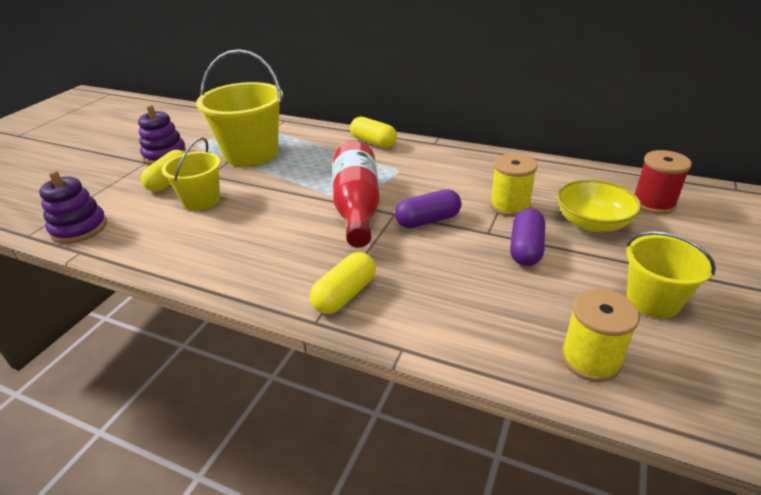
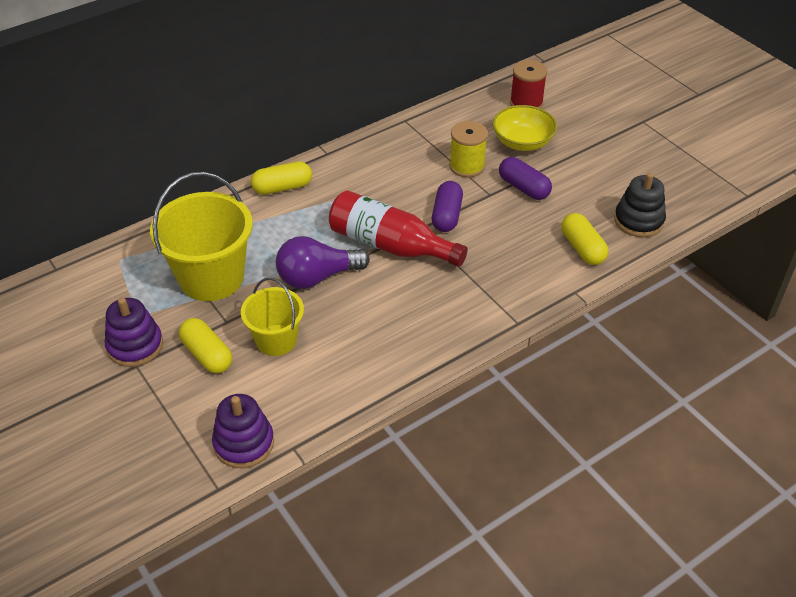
camera: 60 degrees left, 10 degrees up
(286, 190) = (317, 277): none -> purple light bulb
(345, 295) = (500, 297): yellow capsule -> yellow capsule (582, 248)
(590, 359) = (638, 221): yellow spool -> black stacking toy
(653, 300) = (614, 168): yellow bucket -> none

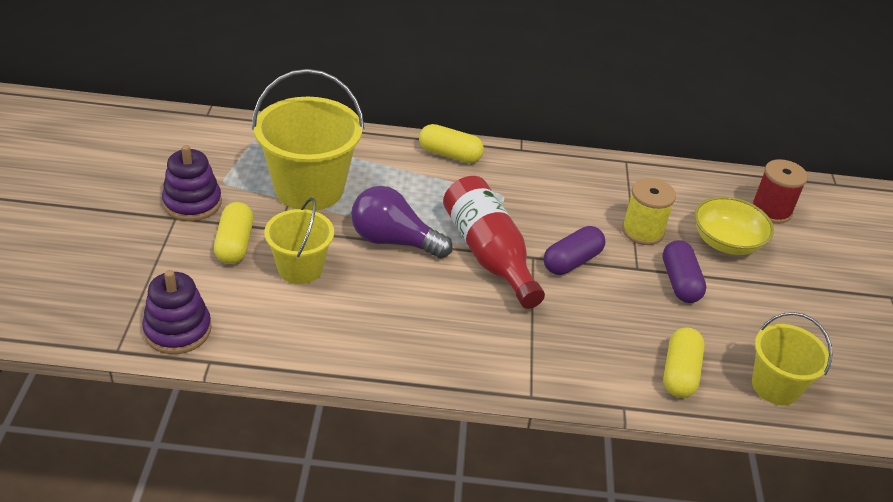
camera: 35 degrees right, 5 degrees down
(638, 221) = (775, 386): black stacking toy -> yellow bucket

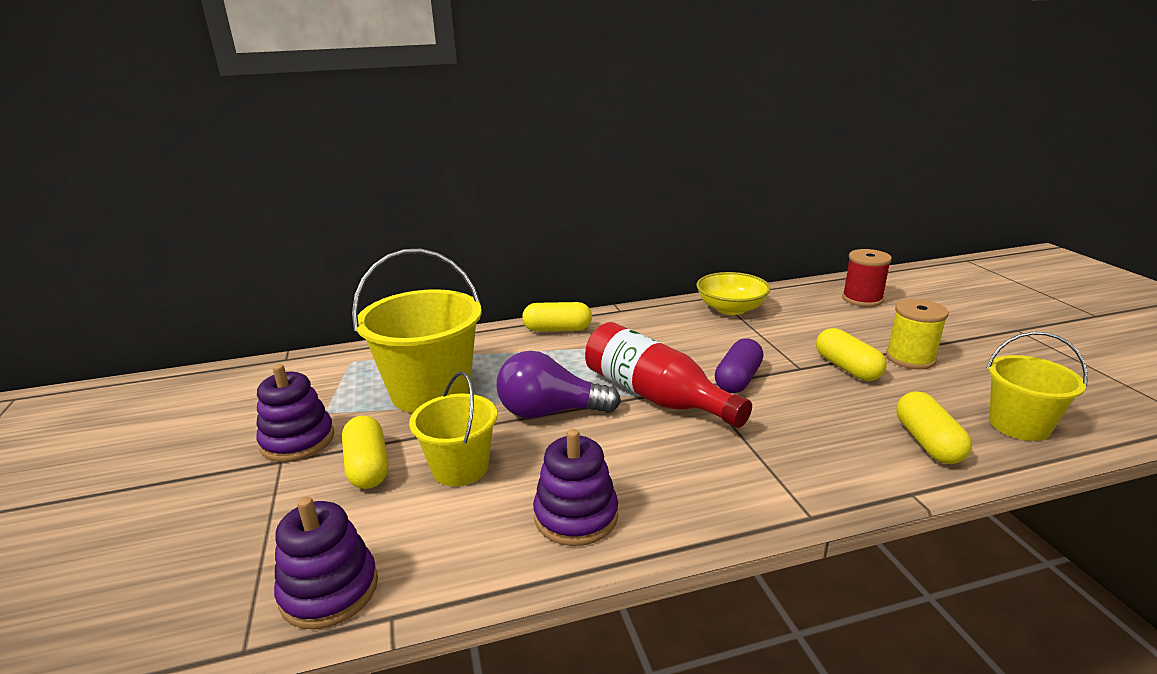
camera: 15 degrees left, 15 degrees down
(362, 335) = (576, 516): none -> purple stacking toy
(642, 231) = (777, 340): yellow spool -> yellow spool (910, 358)
(679, 282) = (847, 368): purple capsule -> yellow capsule
(726, 242) = (852, 329): yellow bowl -> yellow bowl (731, 309)

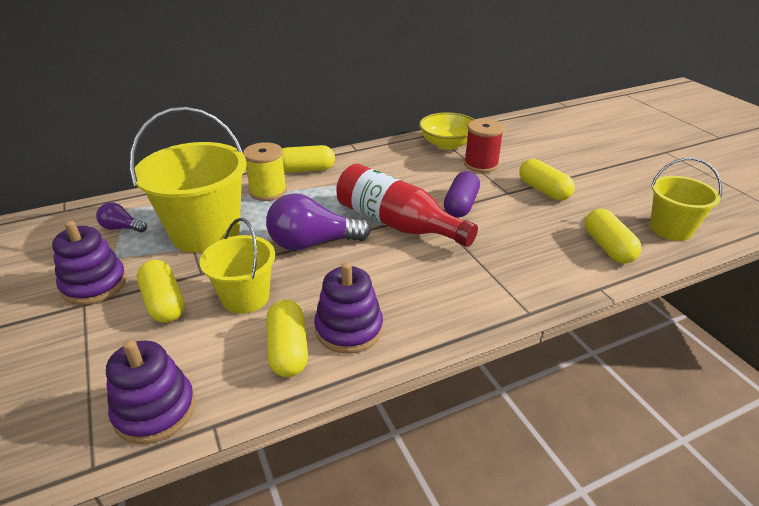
camera: 10 degrees left, 10 degrees up
(341, 381) = (122, 228): none -> purple light bulb
(498, 534) = (288, 350): none -> yellow capsule
(862, 299) = (549, 131): red spool -> red spool (481, 164)
(910, 358) = (590, 180): yellow spool -> yellow spool (268, 191)

